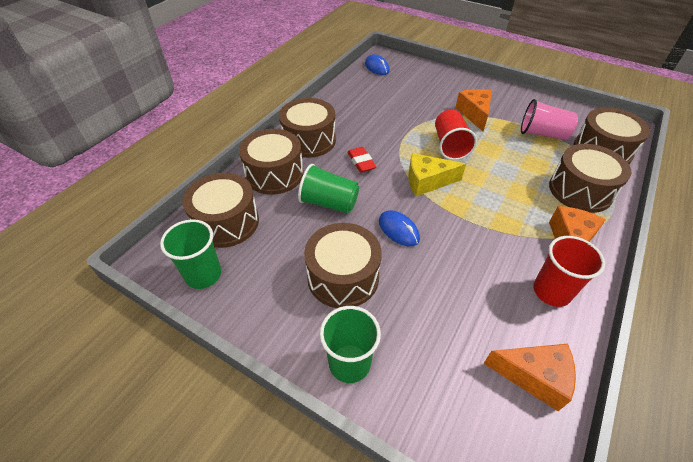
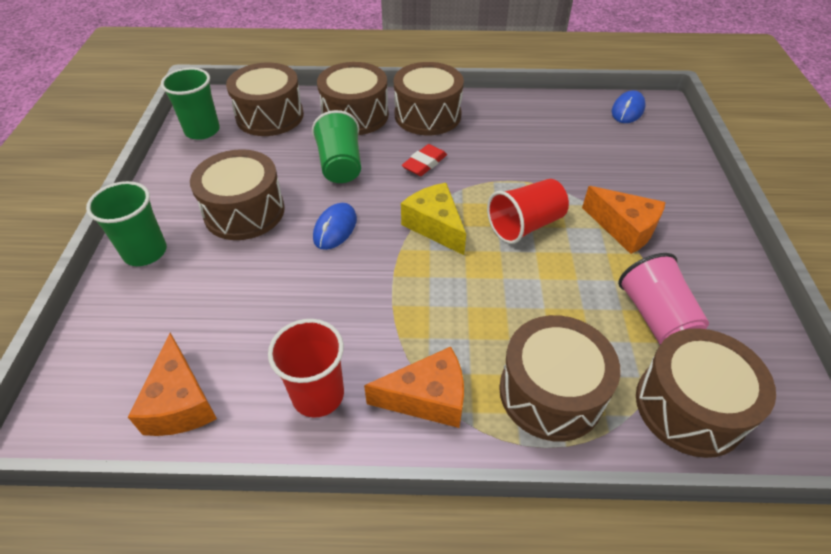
camera: 60 degrees right, 0 degrees up
(474, 114) = (624, 229): orange cheese -> orange cheese turned 75 degrees clockwise

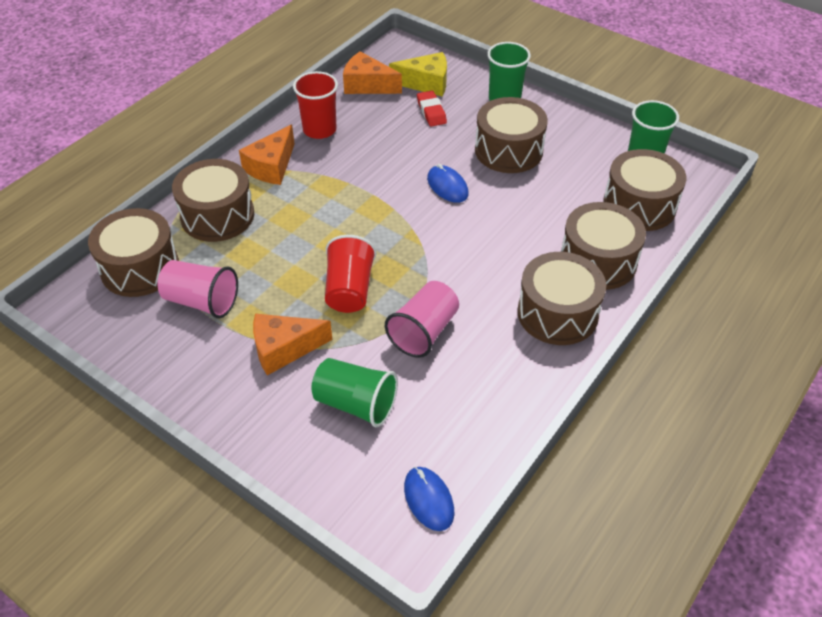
camera: 125 degrees right, 0 degrees up
(340, 165) = (524, 219): green cup -> green cup (355, 404)
(424, 163) = (481, 271): red eraser -> red eraser (431, 111)
(435, 226) = (399, 238): yellow cheese -> yellow cheese (426, 83)
(516, 165) = (424, 332): none -> pink cup

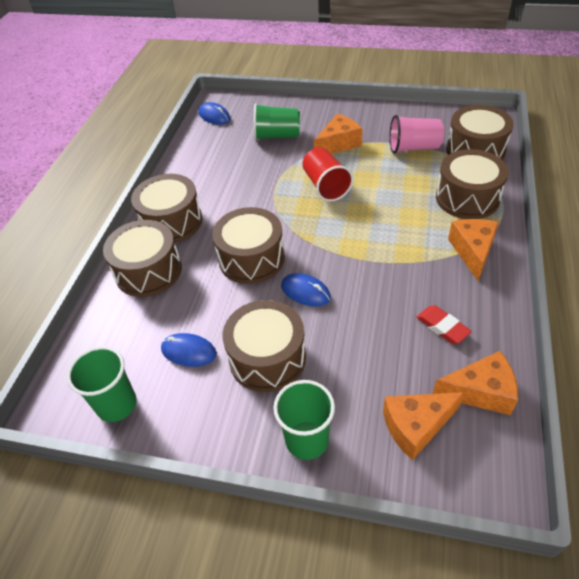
camera: 160 degrees right, 0 degrees up
(319, 129) = (471, 307): red cup -> none
(424, 332) = (259, 180): pink cup -> none
(426, 83) = (416, 426): yellow cheese -> orange cheese
(431, 111) = (379, 380): red eraser -> red eraser (442, 327)
(574, 175) = (189, 352): none -> blue mouse
(639, 205) = (117, 340): brown drum -> brown drum (251, 258)

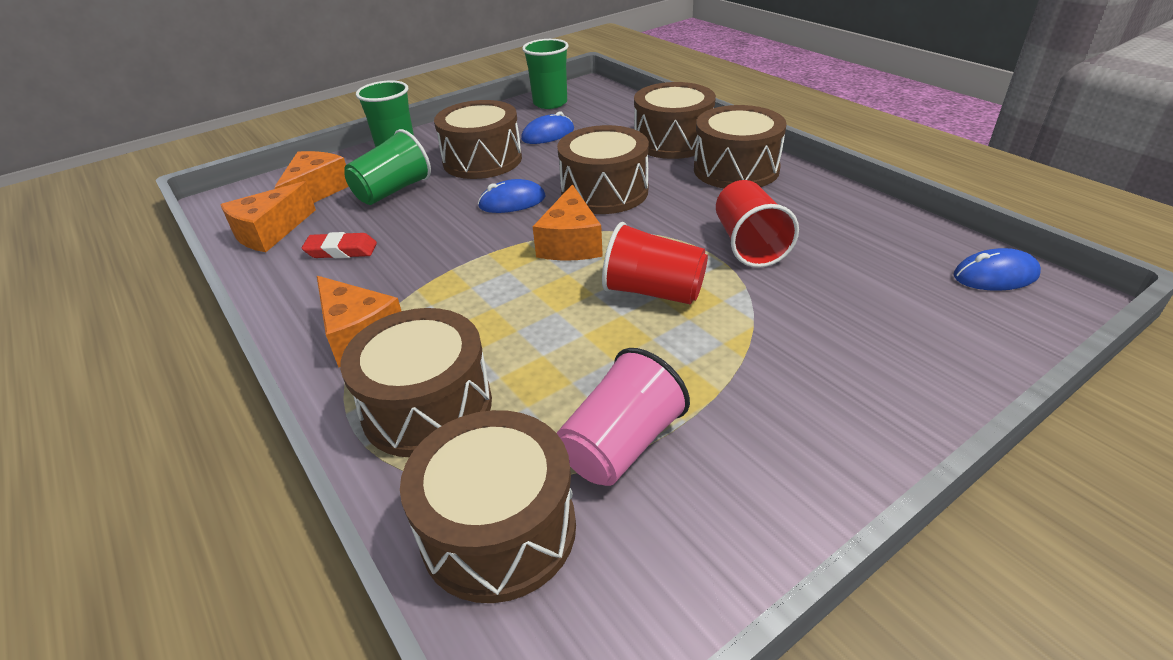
camera: 130 degrees right, 10 degrees down
(255, 179) = (749, 244): none -> red cup
(277, 136) = (853, 310): green cup -> green cup (393, 191)
(338, 144) = (748, 361): orange cheese -> orange cheese (571, 243)

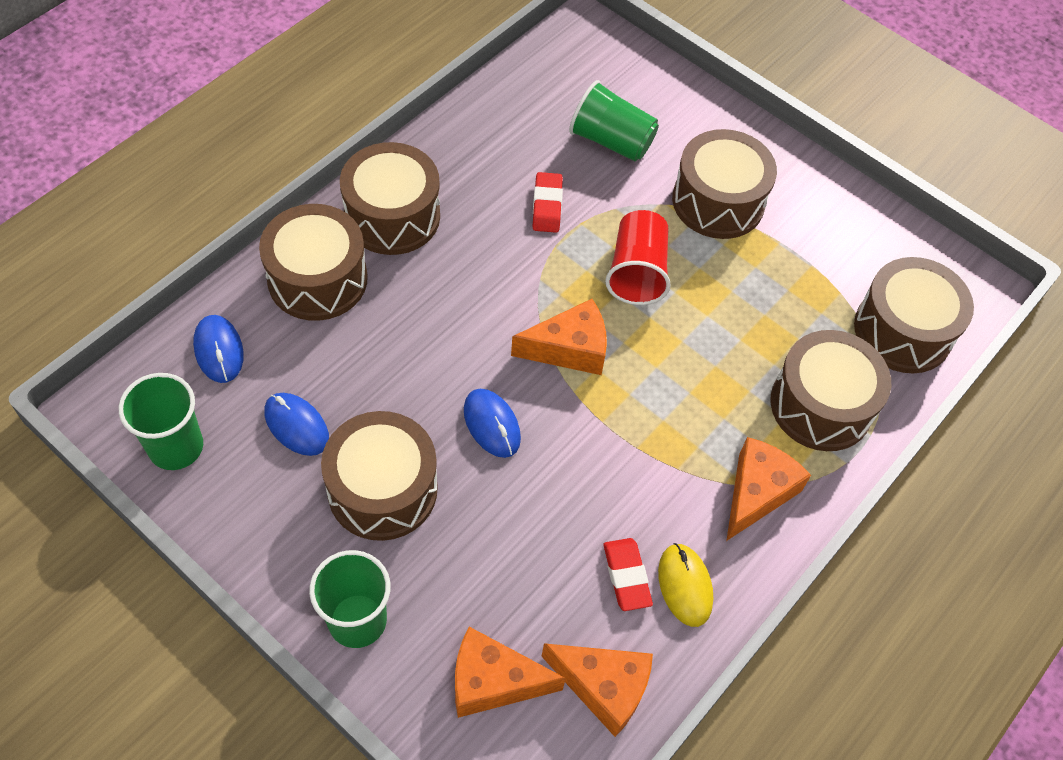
camera: 110 degrees left, 20 degrees up
(309, 278) = (685, 586): none -> yellow mouse
(393, 191) = (480, 575): green cup -> green cup (611, 141)
(604, 192) = (457, 334): brown drum -> brown drum (718, 201)
(621, 445) = (814, 275): pink cup -> none
(749, 244) = (547, 206): red cup -> red eraser
(995, 275) = (565, 57): blue mouse -> blue mouse (219, 350)

